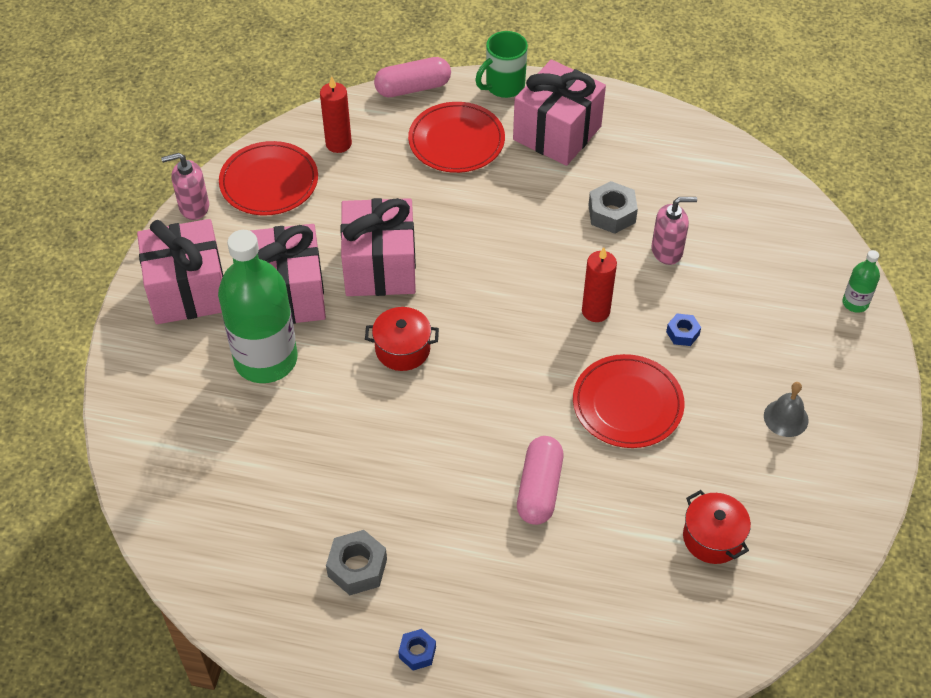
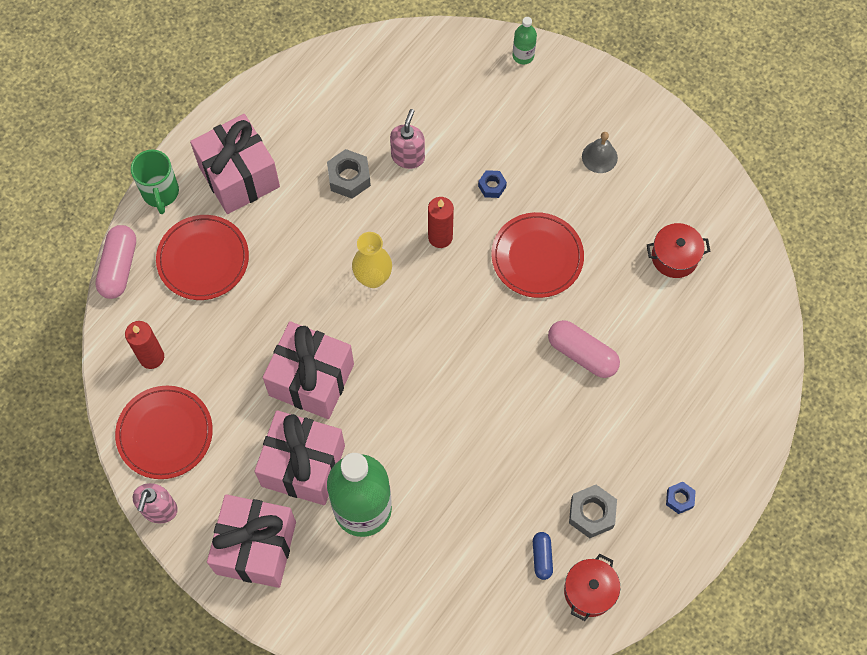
camera: 65 degrees left, 15 degrees up
(285, 538) = (542, 557): none -> blue capsule
(402, 349) = (405, 397): red pot -> red pot (589, 591)
(516, 274) = (373, 278): none -> yellow vase

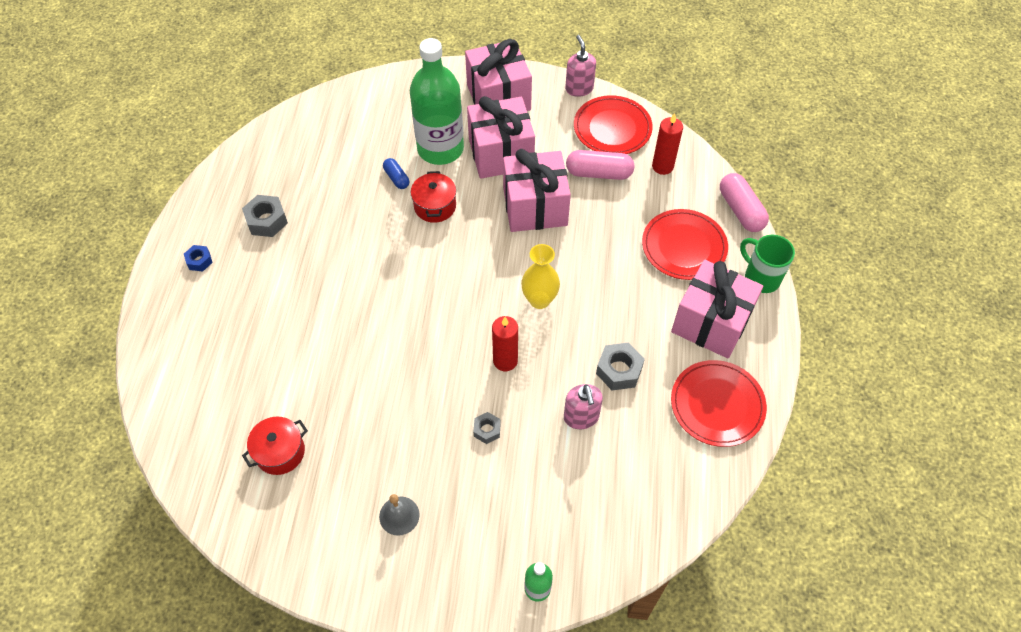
camera: 150 degrees right, 10 degrees down
(492, 186) = (487, 430): blue nut -> grey nut
(537, 257) = (409, 387): red plate -> red plate (717, 405)
(542, 557) = (292, 178): blue capsule -> blue capsule (396, 178)
(582, 354) = (328, 327): pink capsule -> pink capsule (599, 173)
(589, 591) = (246, 174): red pot -> red pot (435, 206)

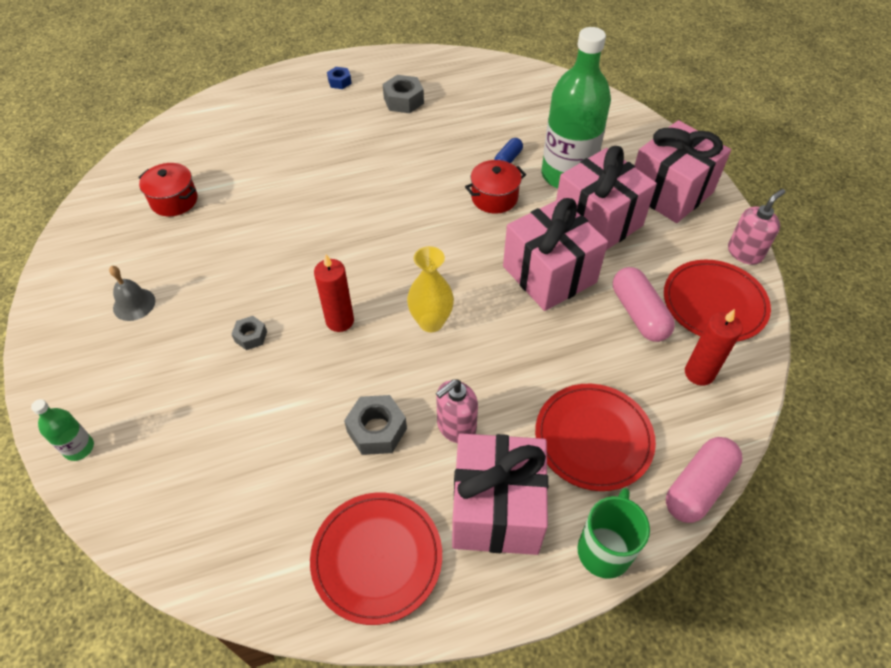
camera: 65 degrees right, 5 degrees down
(581, 417) = (299, 414): pink soap dispenser -> pink soap dispenser (456, 426)

